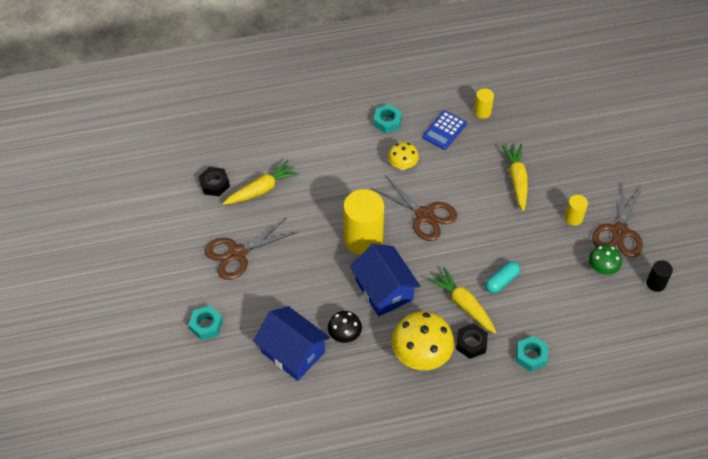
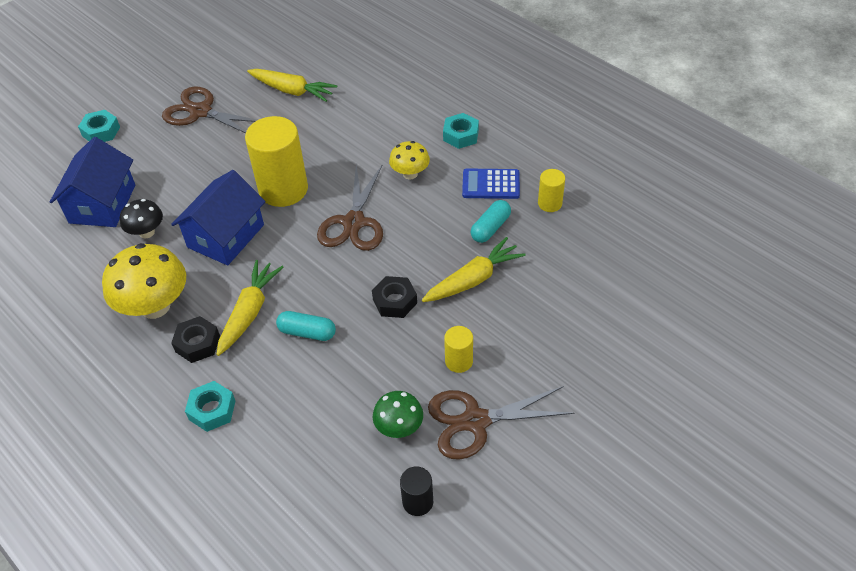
camera: 60 degrees right, 5 degrees down
(214, 184) = (274, 59): black nut -> black nut (395, 301)
(481, 150) = (490, 228): none -> turquoise capsule

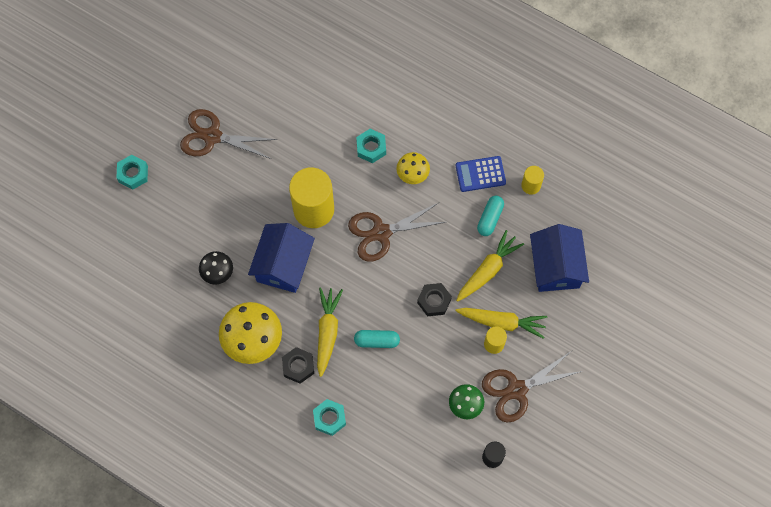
camera: 15 degrees left, 20 degrees up
(102, 204) = (169, 251): blue house -> blue house (555, 266)
(292, 91) = (284, 98): yellow carrot -> yellow carrot (502, 322)
(354, 222) = (381, 232): brown scissors -> brown scissors turned 75 degrees clockwise
(460, 135) = (444, 125): turquoise nut -> turquoise nut (371, 148)

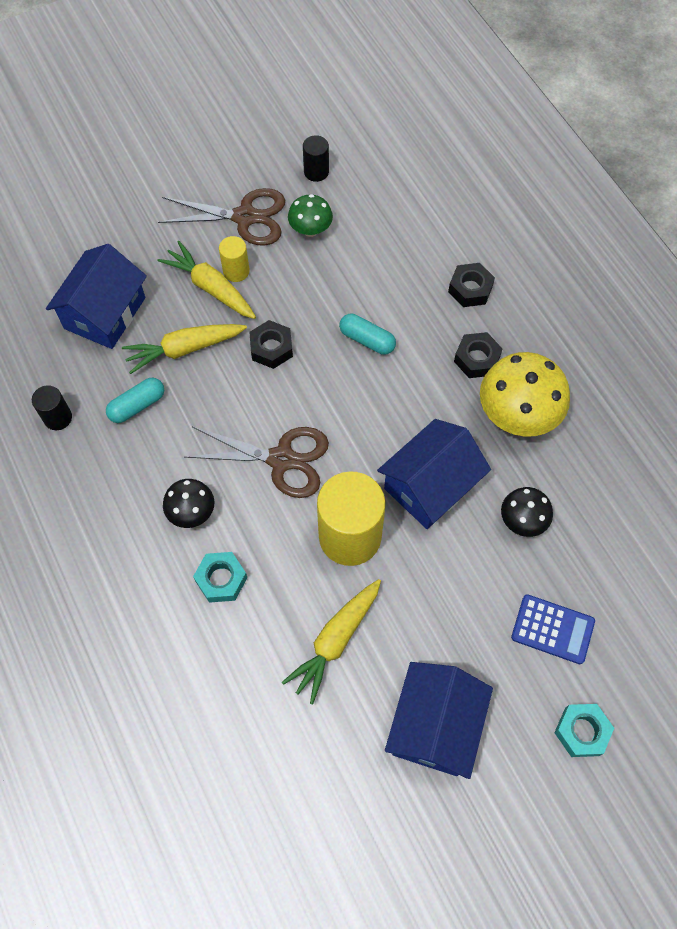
camera: 150 degrees left, 5 degrees down
(212, 136) = (435, 726): brown scissors -> blue house
(327, 332) = (420, 379): yellow carrot -> yellow carrot (335, 641)
(329, 418) = (470, 289): turquoise nut -> black nut
(412, 174) = (192, 512): yellow mushroom -> black mushroom
(480, 174) = (107, 465): blue calculator -> blue calculator (552, 629)
(531, 185) = (58, 418): yellow cylinder -> black cylinder

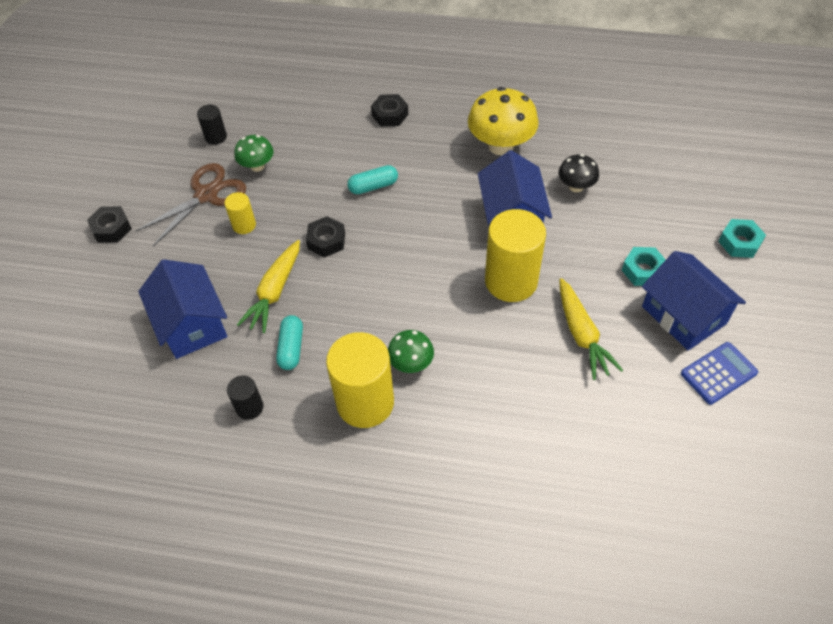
camera: 50 degrees left, 10 degrees down
(125, 503) = (365, 402): none -> yellow cylinder
(192, 512) = (411, 363): black mushroom -> green mushroom
(211, 288) = (241, 247): yellow carrot -> none
(221, 579) = (480, 376): turquoise nut -> turquoise nut (643, 270)
(281, 459) = (418, 285): brown scissors -> none
(477, 359) = (443, 141): black nut -> black nut (111, 228)
(552, 629) = (661, 216): blue calculator -> blue calculator (718, 373)

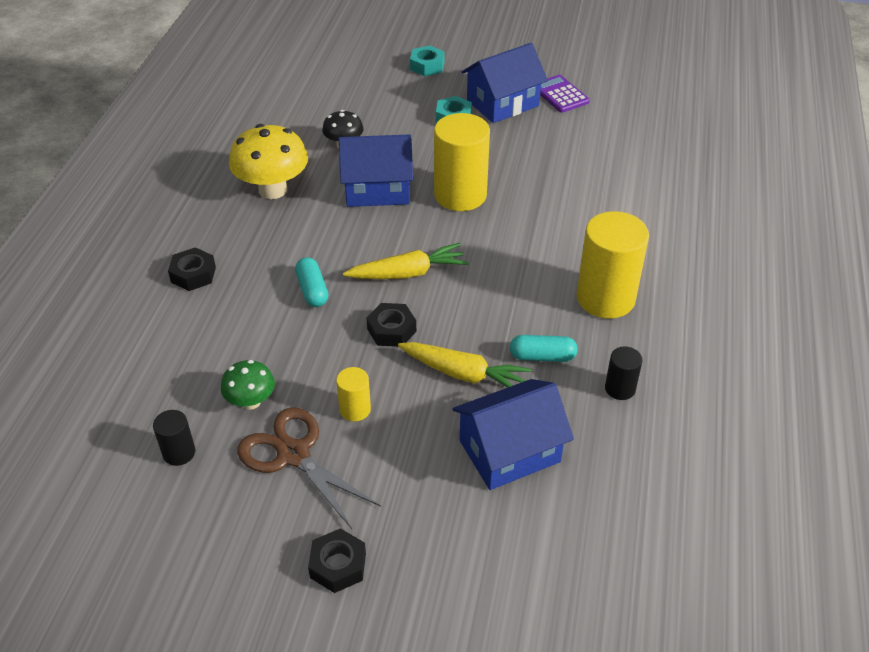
camera: 90 degrees left, 10 degrees down
(411, 363) = (558, 265): green mushroom -> none
(581, 334) = (523, 158): yellow carrot -> yellow carrot (408, 273)
(718, 373) = (560, 94): blue calculator -> purple calculator

